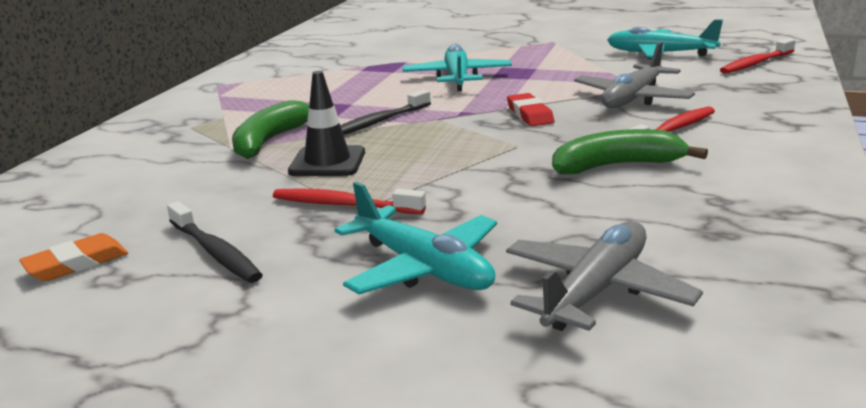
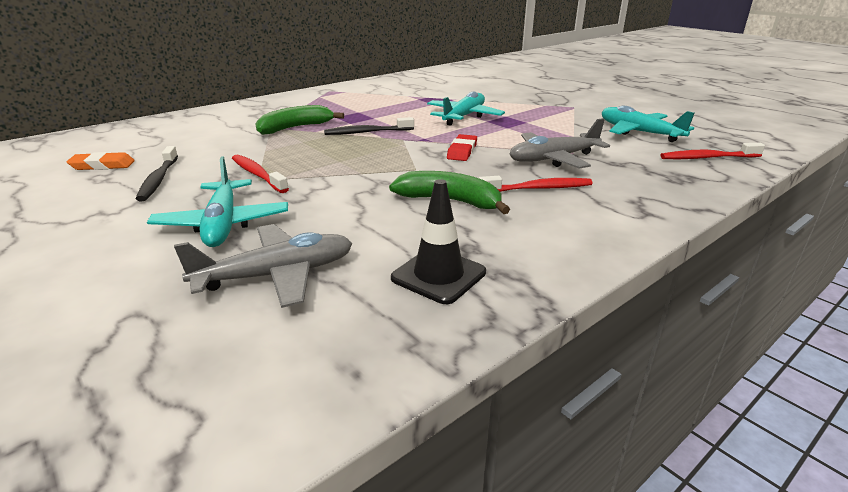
camera: 30 degrees right, 5 degrees up
(327, 162) = (297, 148): black traffic cone -> black traffic cone (438, 275)

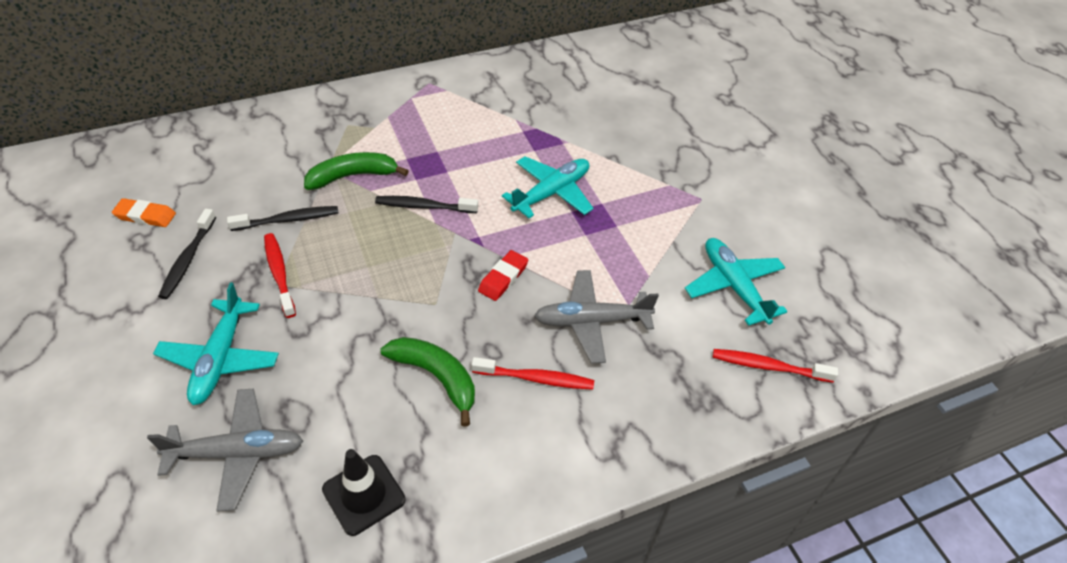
camera: 15 degrees right, 20 degrees up
(249, 151) = (288, 220): none -> black toothbrush

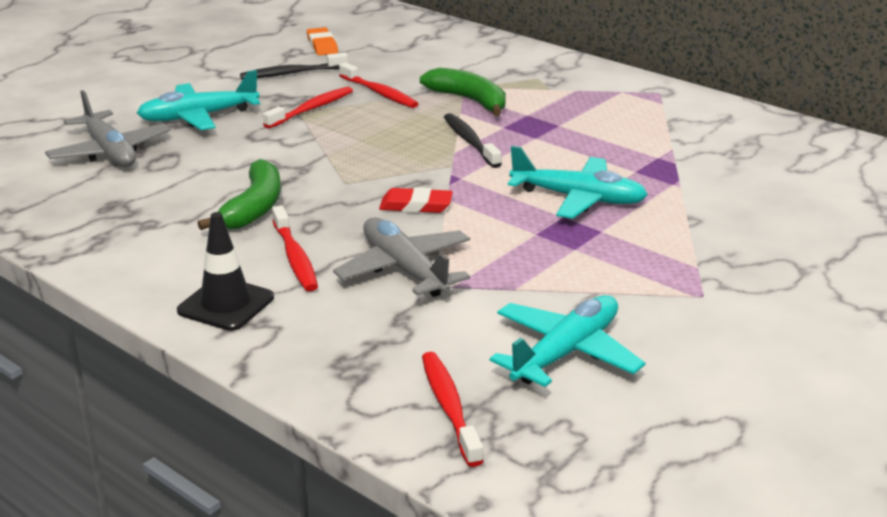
camera: 65 degrees right, 20 degrees down
(288, 220) = (379, 93): black toothbrush -> red toothbrush
(364, 494) = (100, 212): black traffic cone -> black traffic cone (226, 304)

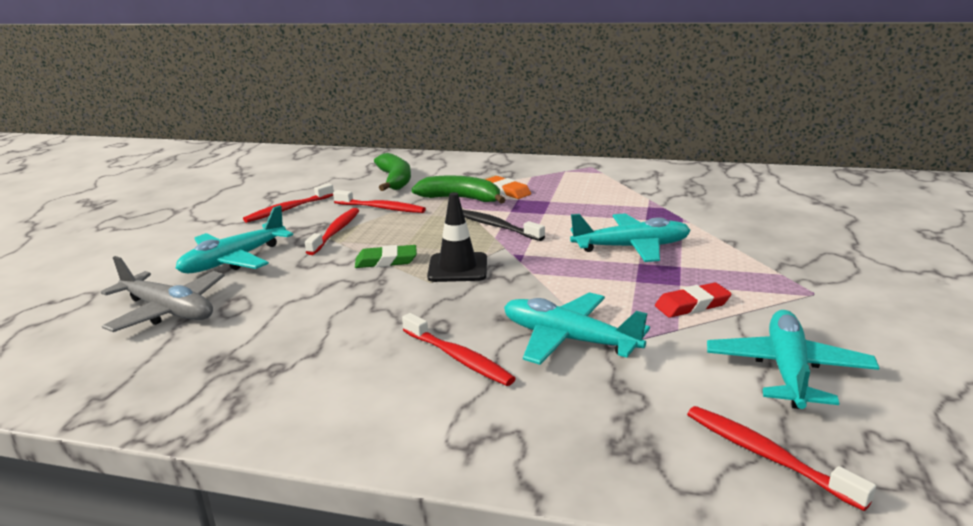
camera: 25 degrees left, 5 degrees down
(226, 304) = (440, 425): black traffic cone -> black traffic cone (457, 268)
(254, 207) = (370, 324): green banana -> green banana (395, 180)
(292, 73) = (288, 209): black toothbrush -> red toothbrush
(322, 45) = (293, 185): orange eraser -> orange eraser (507, 191)
(327, 151) = (386, 261): none -> green eraser
(404, 269) = (568, 340): grey plane -> turquoise plane
(416, 206) = (513, 285): red eraser -> red eraser (692, 305)

